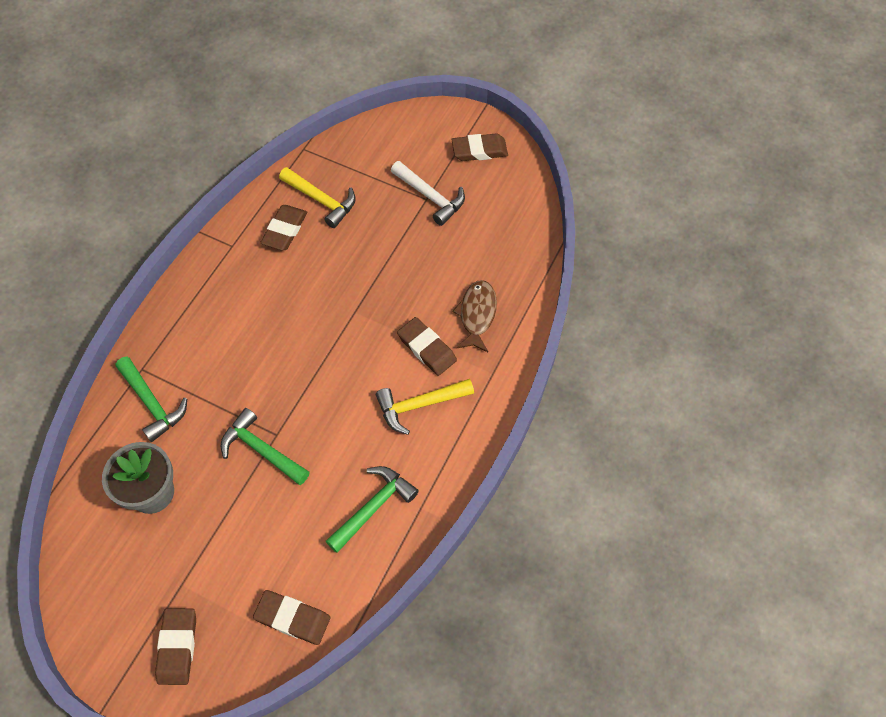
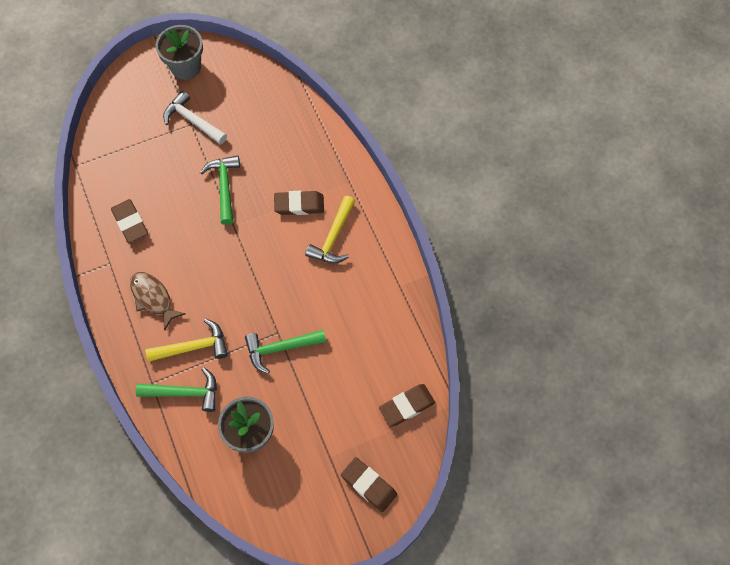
camera: 50 degrees left, 5 degrees up
(322, 201) = (129, 184): yellow hammer -> yellow hammer (193, 347)
(373, 507) = (376, 311): green hammer -> green hammer (224, 187)
(431, 197) = (192, 120): white hammer -> white hammer turned 135 degrees counterclockwise
(477, 315) = (302, 160): brown fish -> brown fish (153, 298)
(479, 150) = (186, 67): brown eraser -> grey flower pot

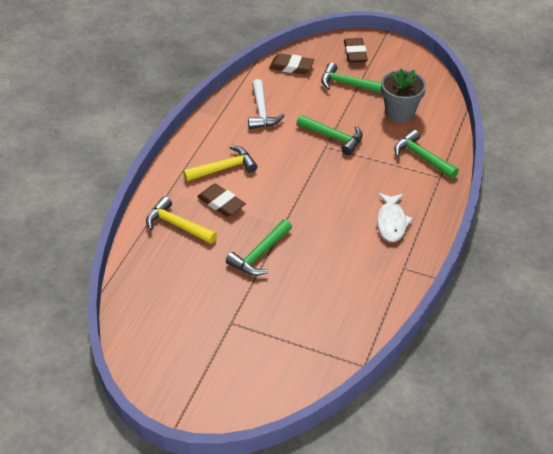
camera: 135 degrees left, 20 degrees down
(130, 223) = (360, 284): brown eraser -> none
(153, 298) = (391, 222): brown fish -> white fish
(186, 67) = (178, 377): grey flower pot -> none
(192, 120) = (226, 324): white hammer -> white hammer (262, 112)
(193, 347) = (391, 176): yellow hammer -> yellow hammer (177, 225)
(333, 430) = (347, 84): none -> green hammer

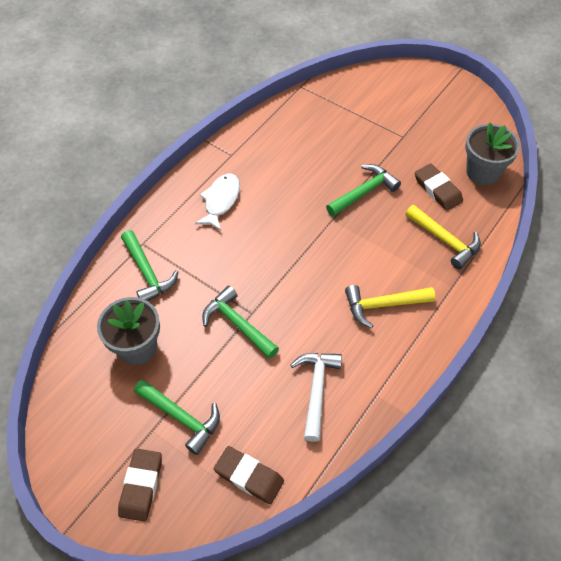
camera: 165 degrees left, 10 degrees up
(142, 297) = (483, 172): none -> grey flower pot
(221, 203) = (394, 258): brown eraser -> brown eraser (438, 189)

